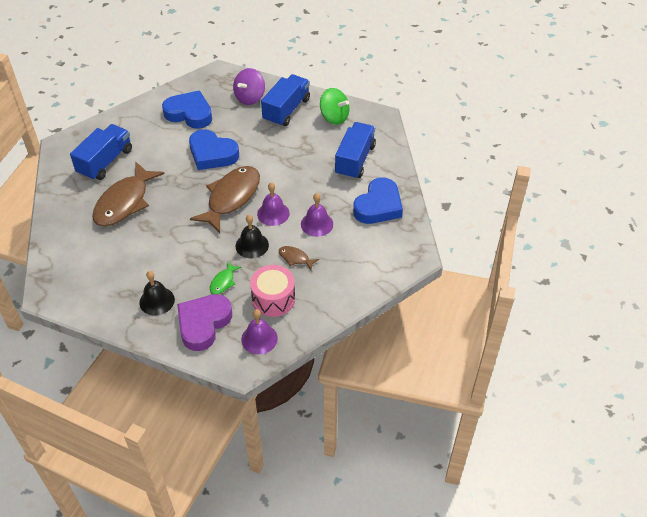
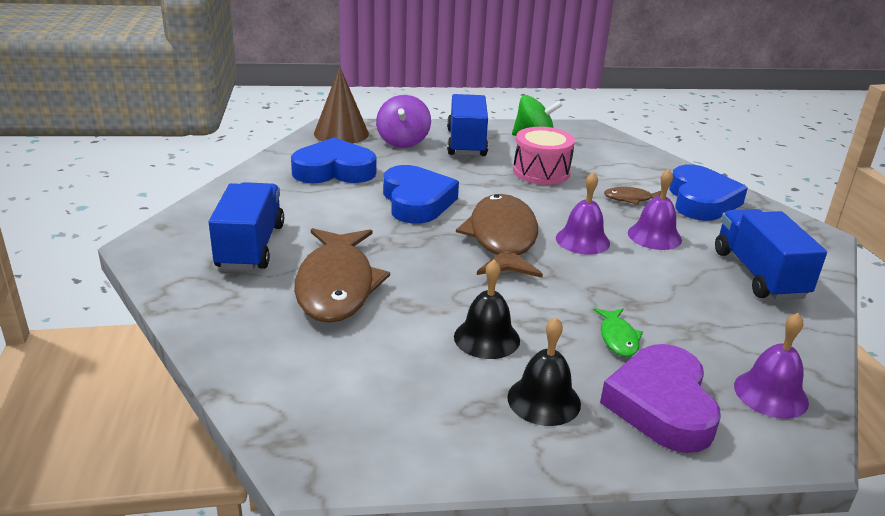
camera: 30 degrees left, 20 degrees down
(212, 154) = (417, 201): blue heart -> blue heart turned 105 degrees counterclockwise
(220, 79) = (341, 133): none -> brown cone
(252, 245) = (600, 282): black bell -> black bell (487, 338)
(273, 299) = (717, 335): pink drum -> pink drum (541, 172)
(295, 258) = (679, 279): brown fish -> brown fish (631, 199)
(355, 160) = (612, 168): blue truck -> blue truck (758, 274)

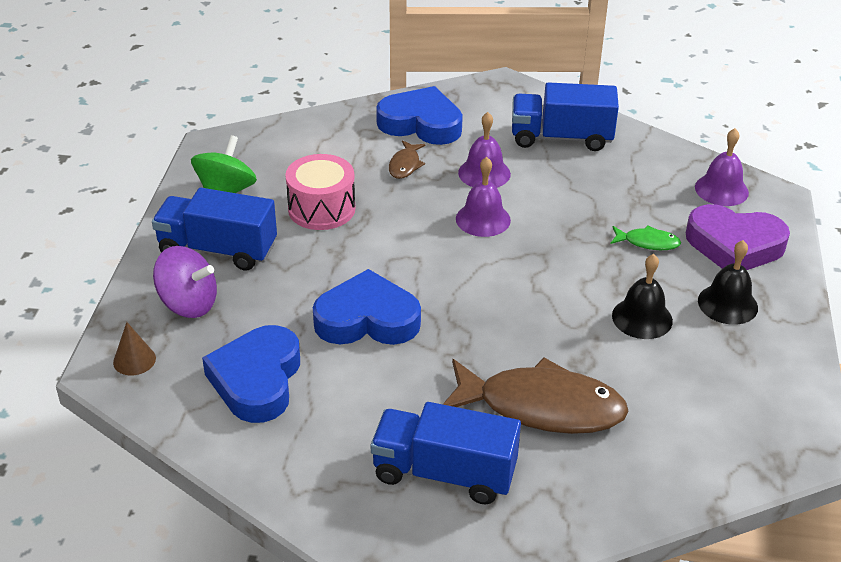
camera: 75 degrees left, 10 degrees up
(341, 133) = (134, 360): brown cone -> brown cone, size x0.52
(502, 239) = (469, 271): brown fish -> none

